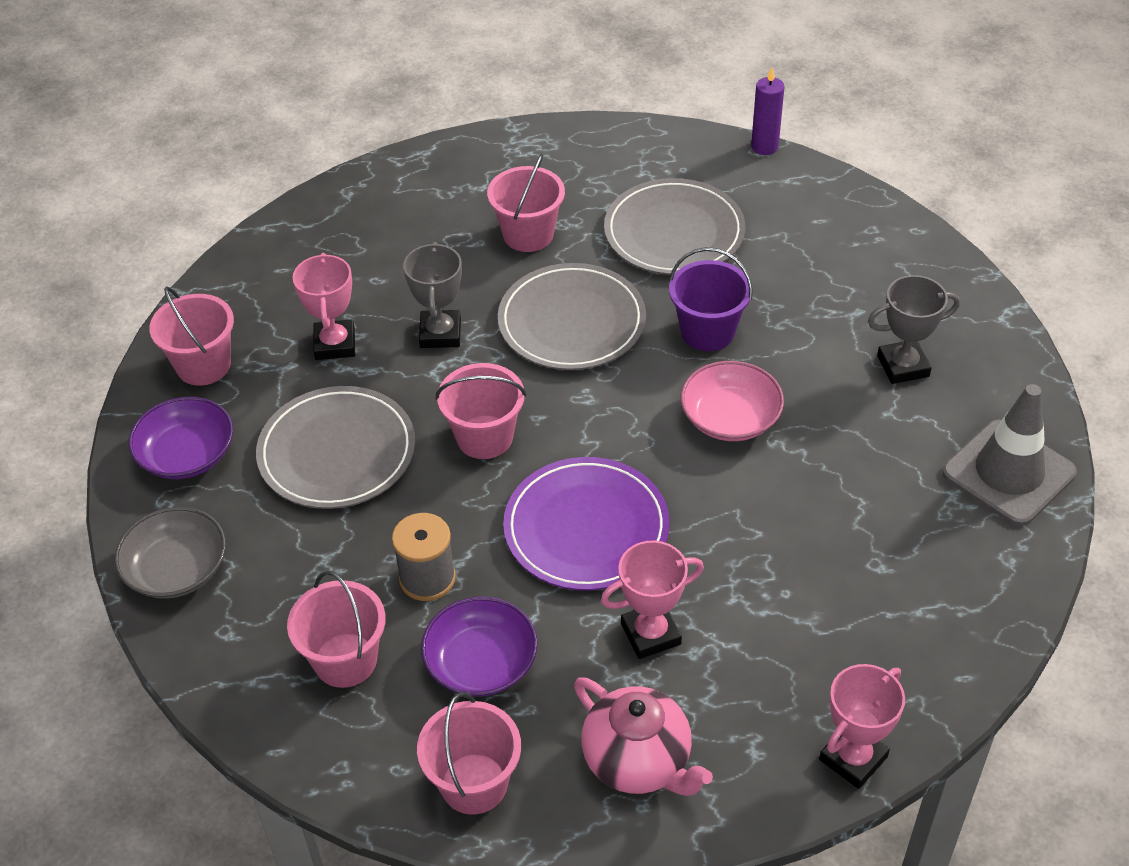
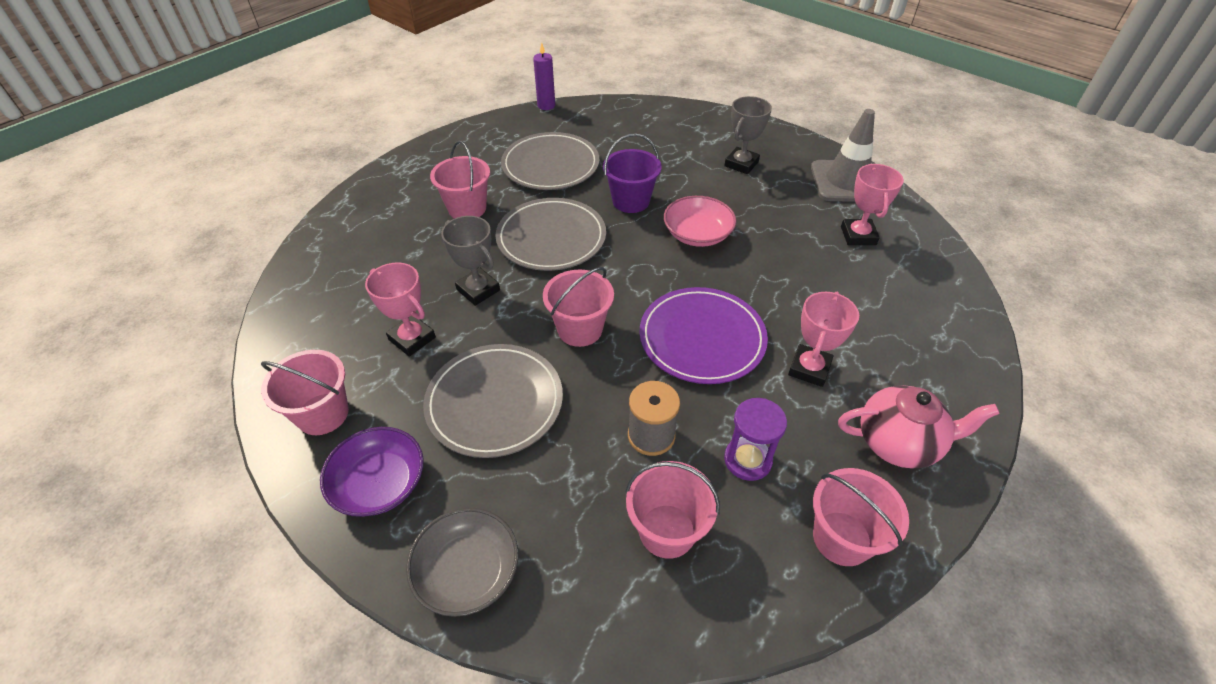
camera: 45 degrees left, 0 degrees up
(481, 662) = (747, 460): purple bowl -> purple hourglass
(853, 758) = (976, 354): pink trophy -> pink trophy (858, 236)

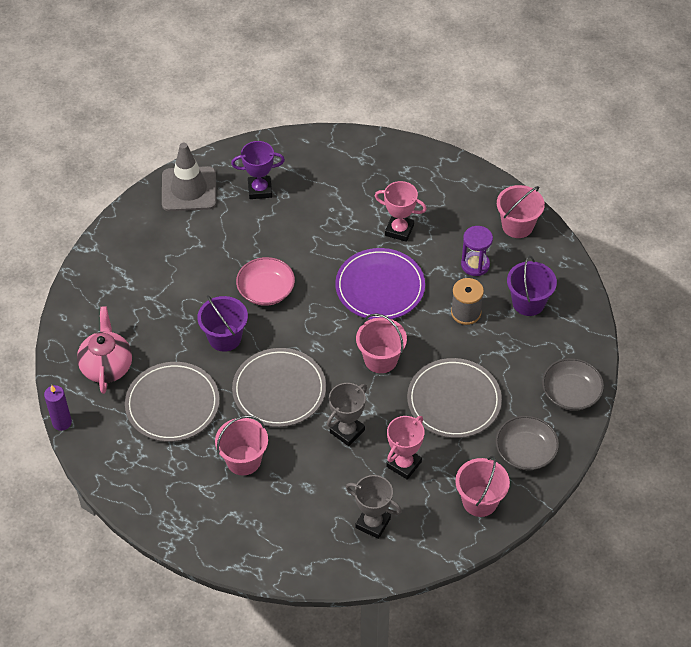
camera: 95 degrees left, 5 degrees up
(379, 483) = (525, 451): purple bowl -> grey bowl
(667, 531) = (528, 302): pink bucket -> purple bucket
(741, 164) = (165, 259): grey trophy -> grey trophy (373, 523)
(858, 236) = (260, 190): pink trophy -> purple trophy
(898, 443) = (450, 193): pink teapot -> pink teapot (107, 366)

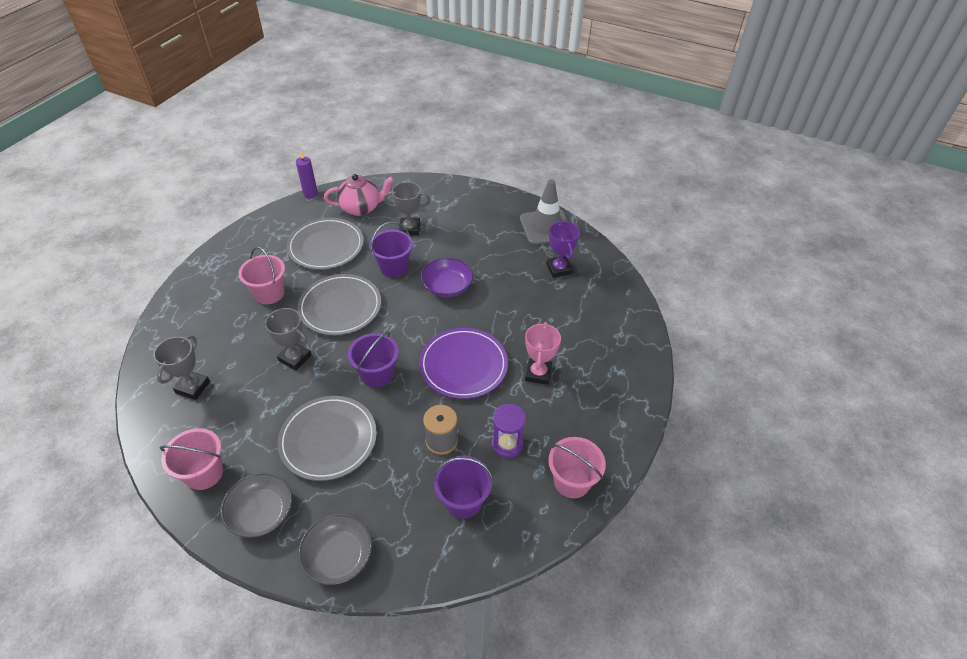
camera: 80 degrees right, 5 degrees down
(160, 318) = (409, 229): none -> grey trophy
(266, 290) = (447, 286): pink bowl -> purple bowl
(380, 359) = (377, 374): pink bucket -> purple bucket
(404, 464) = (255, 404): pink trophy -> none

